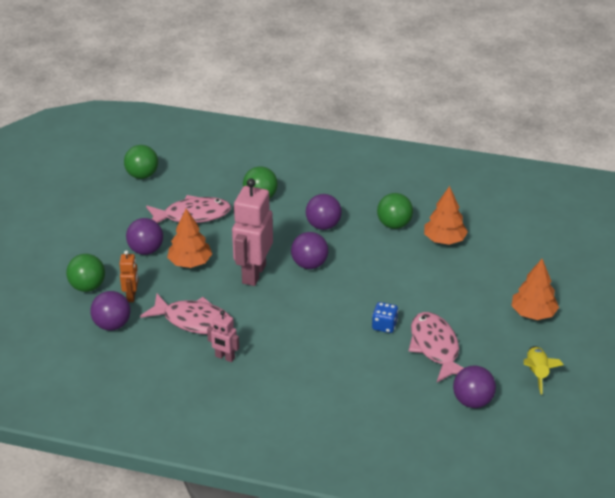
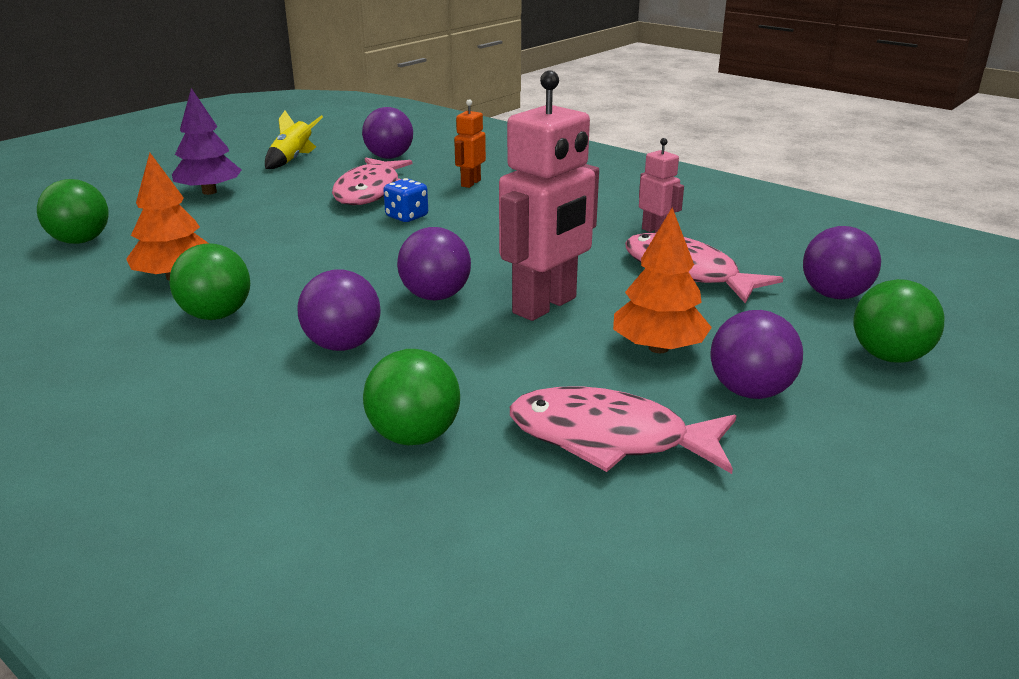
camera: 155 degrees left, 10 degrees down
(131, 296) = (794, 324): orange robot -> orange robot (470, 183)
(142, 175) = (719, 613): green ball -> green ball (80, 241)
(533, 313) = (209, 192): orange tree -> purple tree

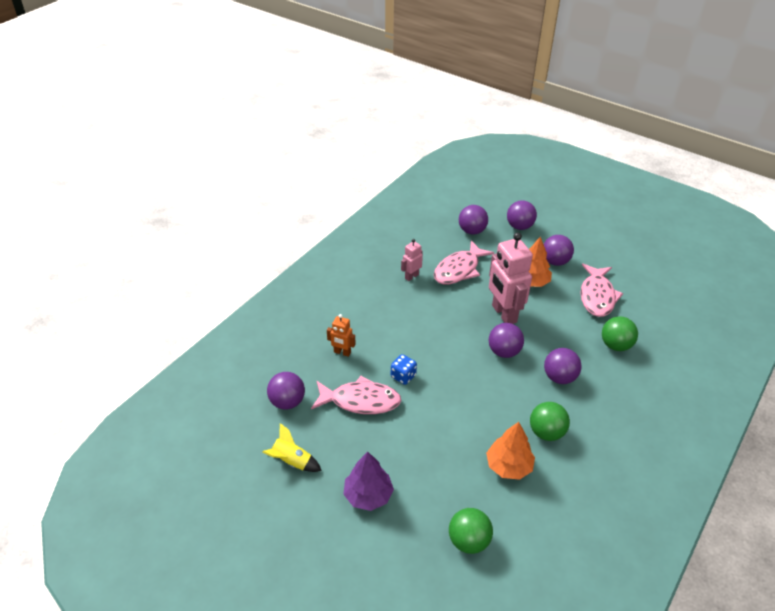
camera: 95 degrees left, 15 degrees up
(545, 306) = (503, 314): pink robot -> pink robot turned 150 degrees counterclockwise
(889, 357) = (519, 226): green ball -> purple ball

